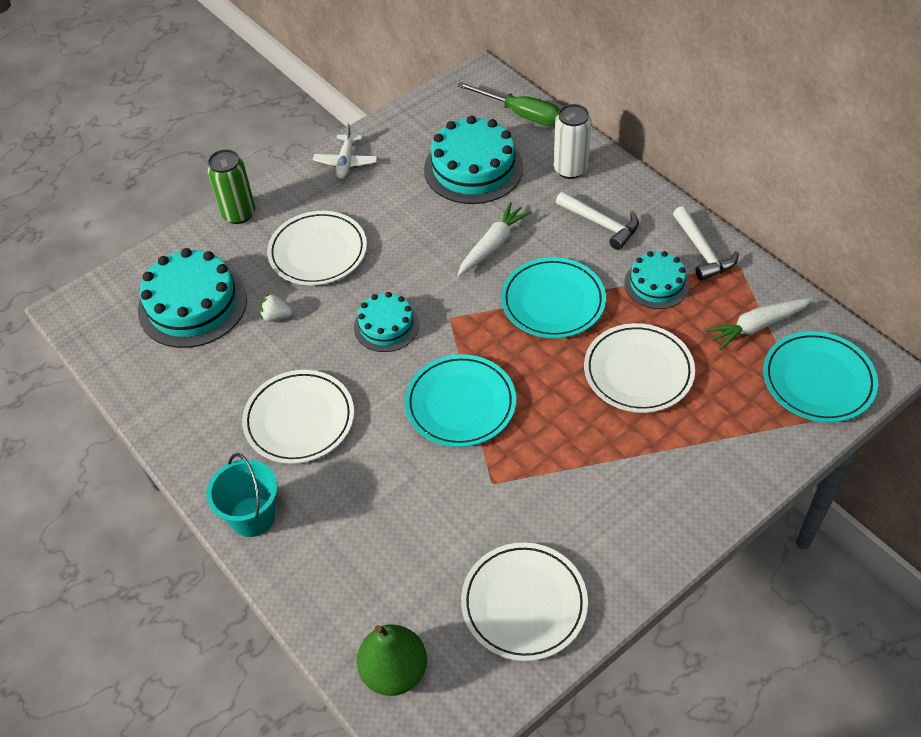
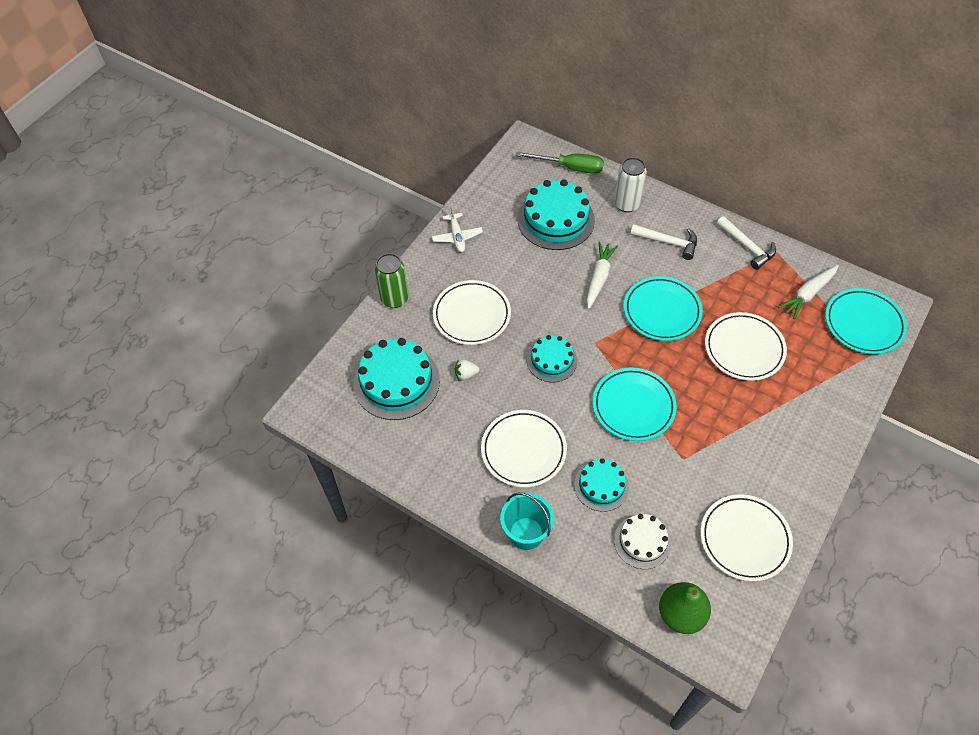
camera: 20 degrees left, 5 degrees up
(389, 568) = (642, 541): none -> white cake
(656, 284) = (727, 279): turquoise cake -> turquoise cake (601, 486)

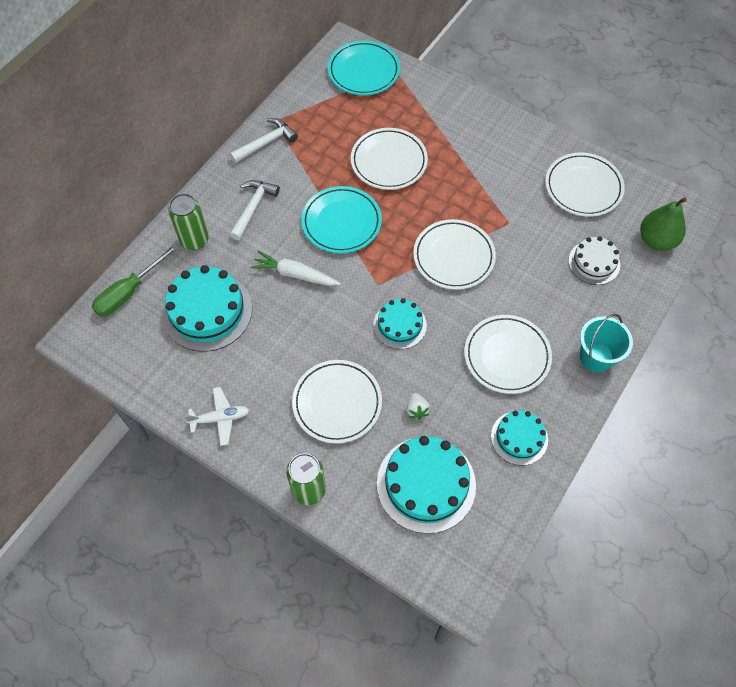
camera: 90 degrees left, 5 degrees up
(570, 167) = (129, 292): green screwdriver -> green screwdriver turned 150 degrees counterclockwise
(601, 486) = (541, 290): turquoise cake -> turquoise cake (519, 438)
(626, 204) = (194, 240): white can -> green can
(633, 406) = (453, 257): turquoise plate -> white plate
(808, 294) = (328, 105): white carrot -> none

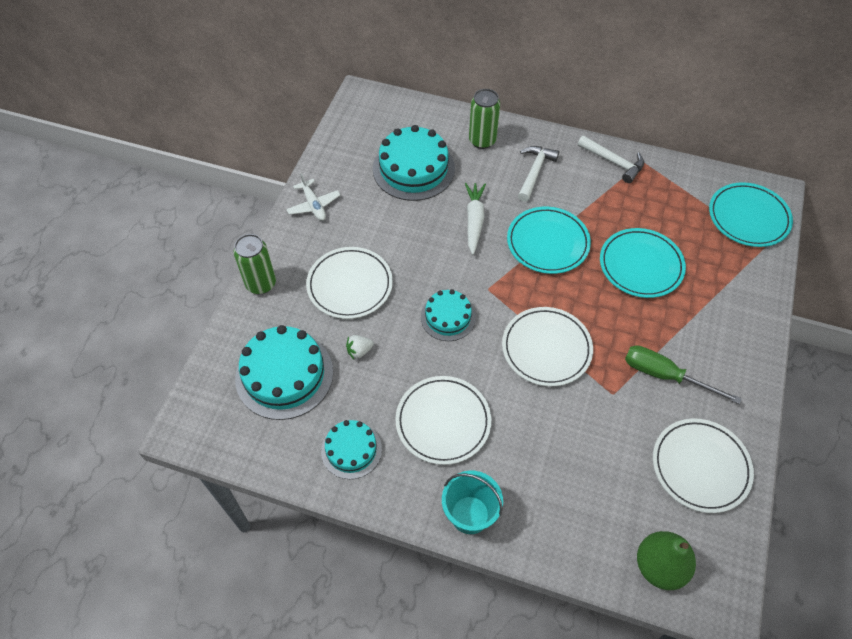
camera: 75 degrees right, 5 degrees down
(129, 292) = (414, 113): green screwdriver -> green screwdriver (665, 375)
(253, 207) = (535, 172): white hammer -> white hammer turned 75 degrees counterclockwise
(389, 161) = (641, 265): white plate -> turquoise plate
(594, 262) = (596, 494): white cake -> none

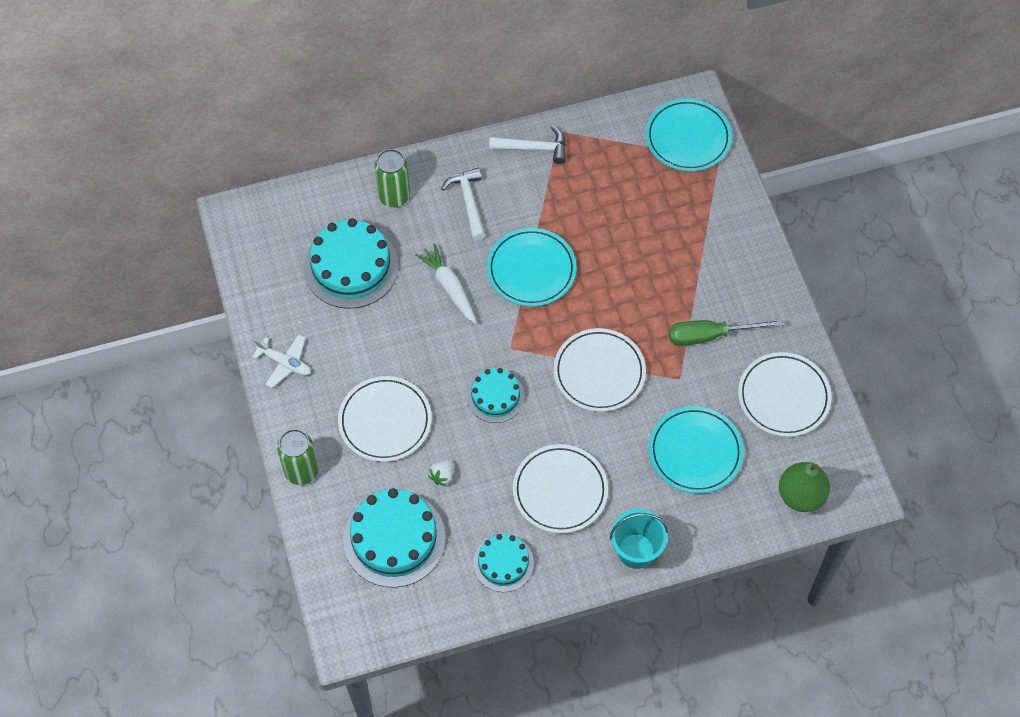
camera: 35 degrees left, 5 degrees up
(641, 265) = (626, 243): turquoise plate -> turquoise plate (695, 452)

